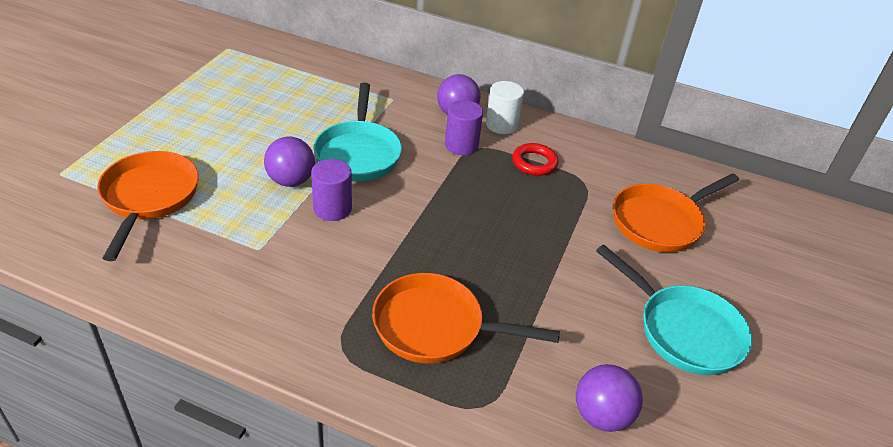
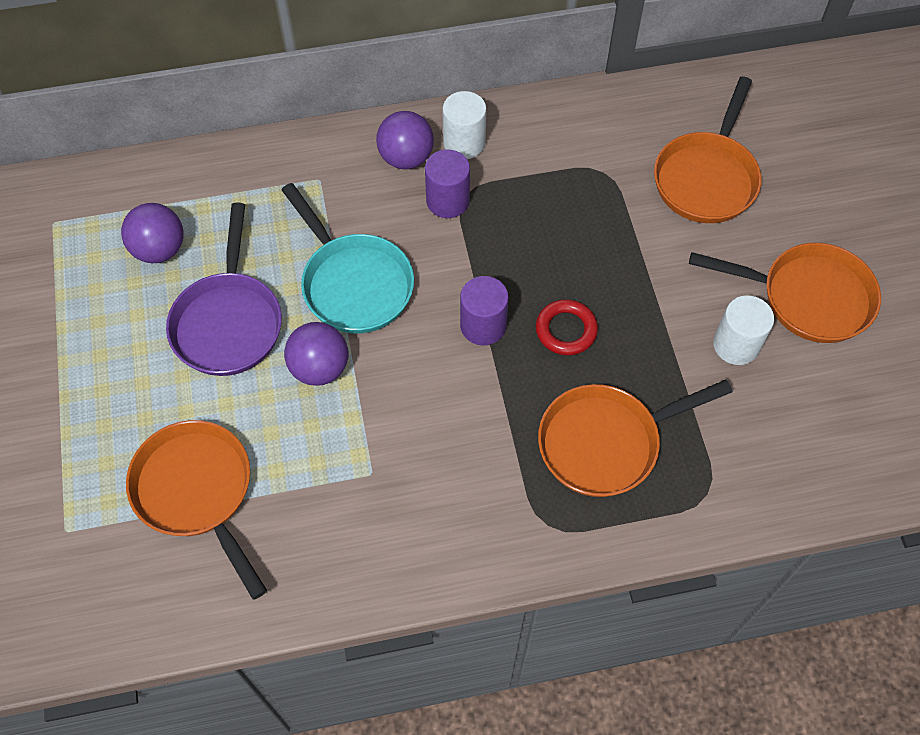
camera: 30 degrees left, 20 degrees up
(265, 132) = (228, 322): none -> purple pan
(332, 208) = (394, 374): purple cylinder -> purple cylinder (483, 325)
(534, 163) = (537, 177): red ring -> red ring (566, 330)
(595, 327) = (736, 345): none -> white cylinder
(601, 415) = (802, 434): purple ball -> purple ball (159, 249)
(683, 330) = (807, 297): turquoise pan -> orange pan

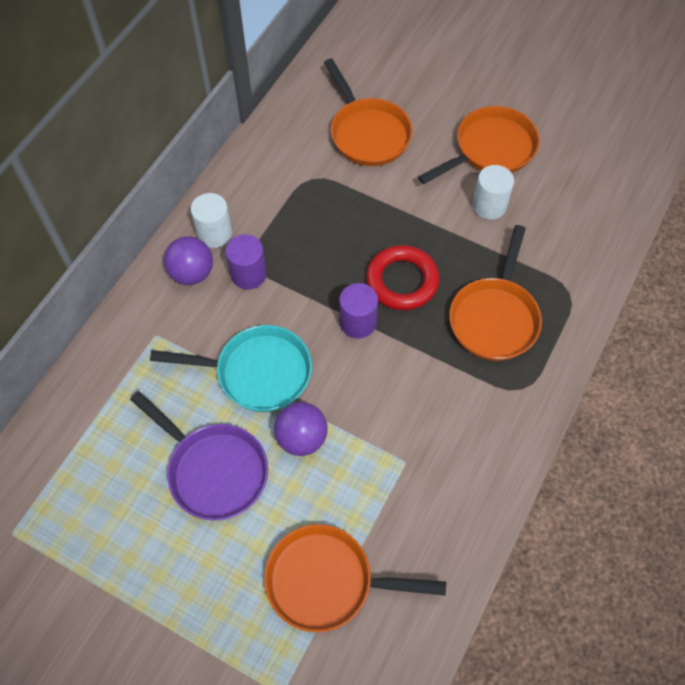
camera: 50 degrees left, 0 degrees up
(159, 249) = (110, 475): purple ball -> none
(566, 330) = (402, 281): red ring -> red ring, size x1.51

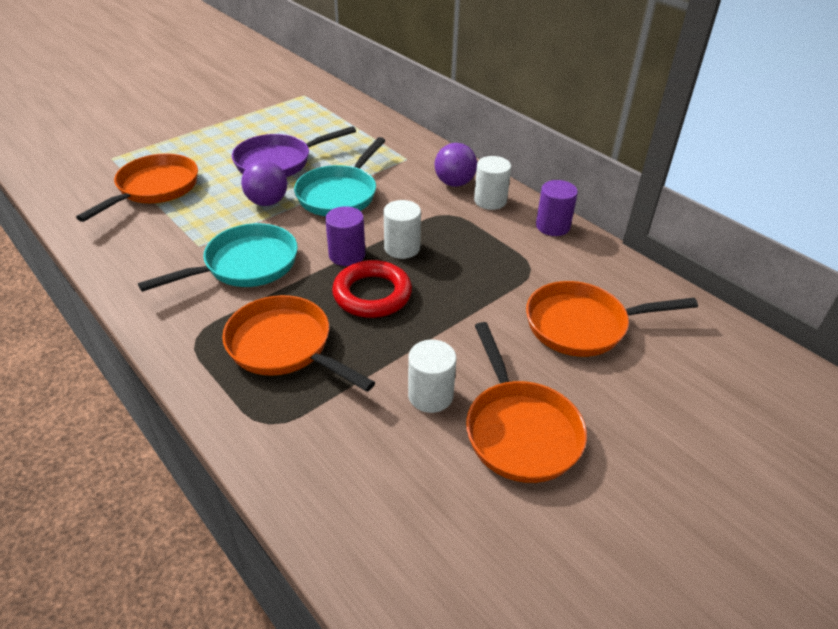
camera: 110 degrees right, 20 degrees down
(248, 274) = (436, 209): purple cylinder -> purple cylinder (552, 226)
(326, 282) = (402, 248): none -> white cylinder
(414, 402) = (245, 265): none -> turquoise pan

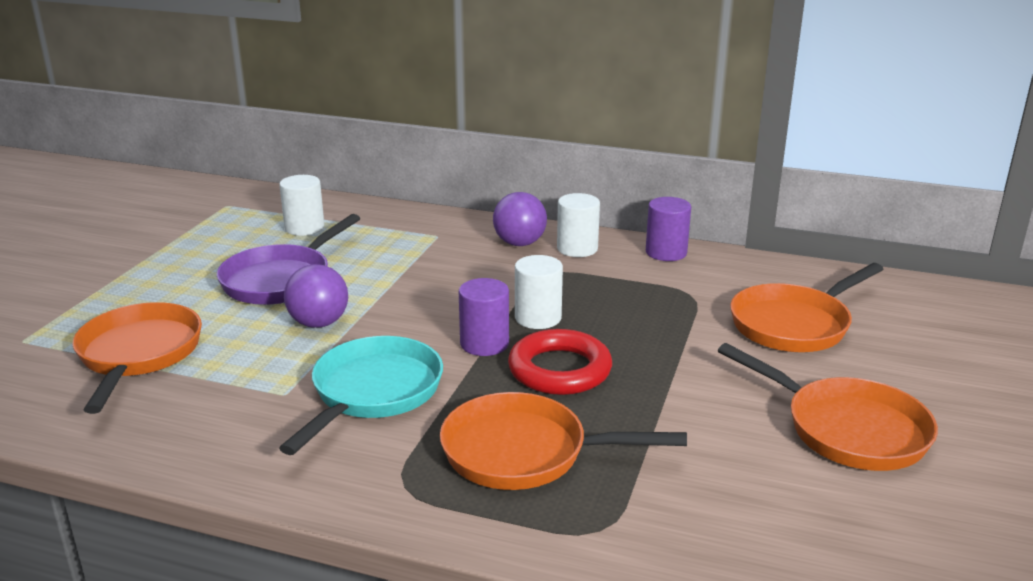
camera: 30 degrees left, 15 degrees down
(340, 194) = (401, 290): turquoise pan -> none
(430, 395) = (732, 435): white cylinder -> white cylinder (304, 228)

